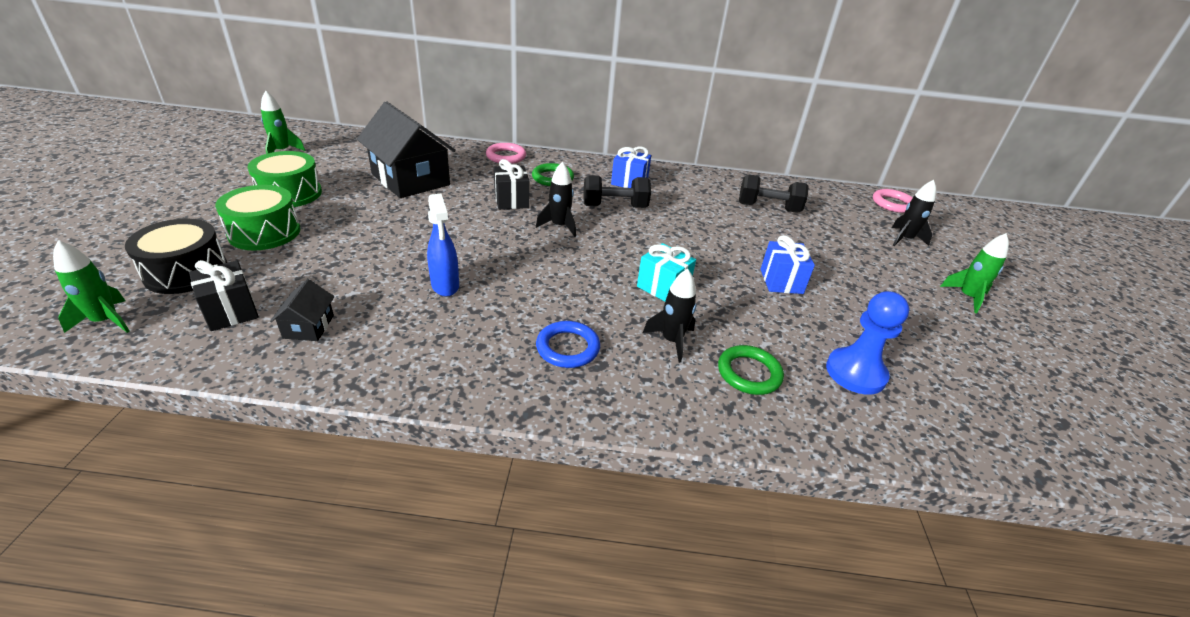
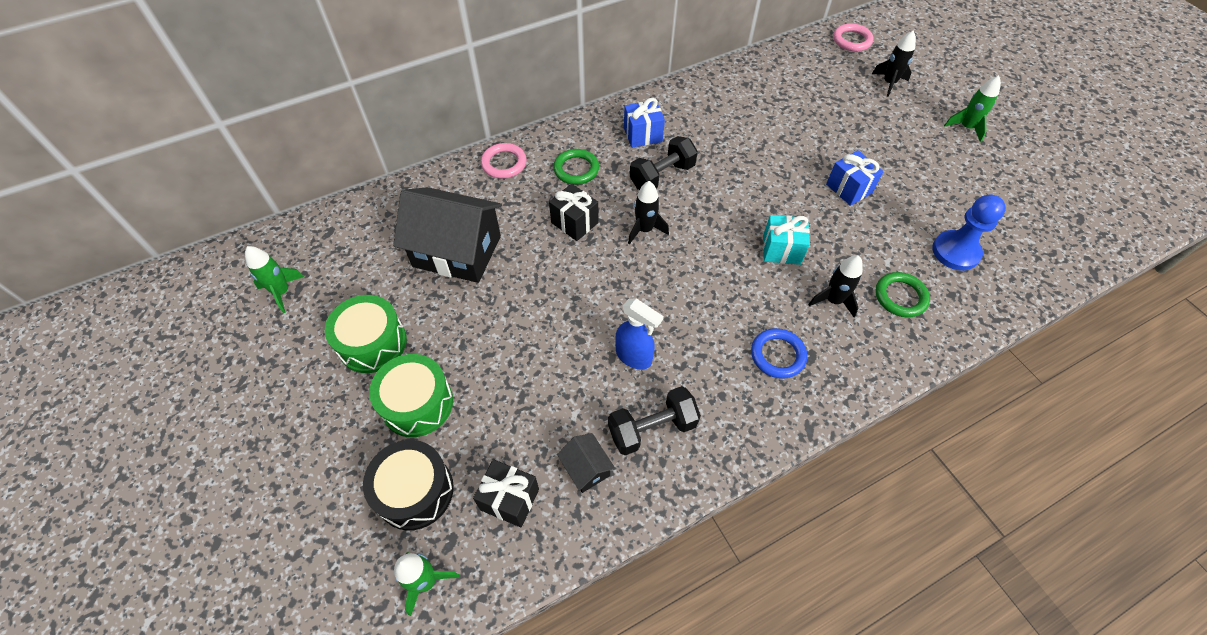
camera: 30 degrees left, 20 degrees up
(768, 208) = (773, 102): black dumbbell -> black dumbbell (652, 428)

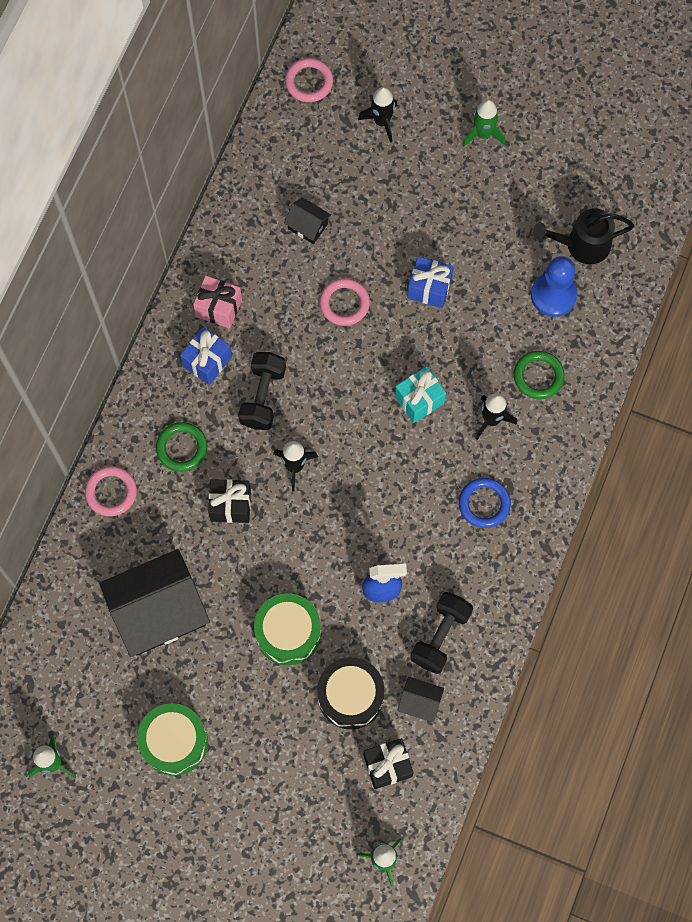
camera: 40 degrees left, 15 degrees up
(415, 491) = (319, 815): black drum -> black drum (350, 696)
(417, 403) = (258, 757): green drum -> green drum (288, 633)
(679, 113) = (219, 308): none -> pink gift
(773, 160) = (344, 303): none -> pink ring
(784, 106) = (308, 226): none -> black house
(1006, 234) = (582, 245): none -> black watering can

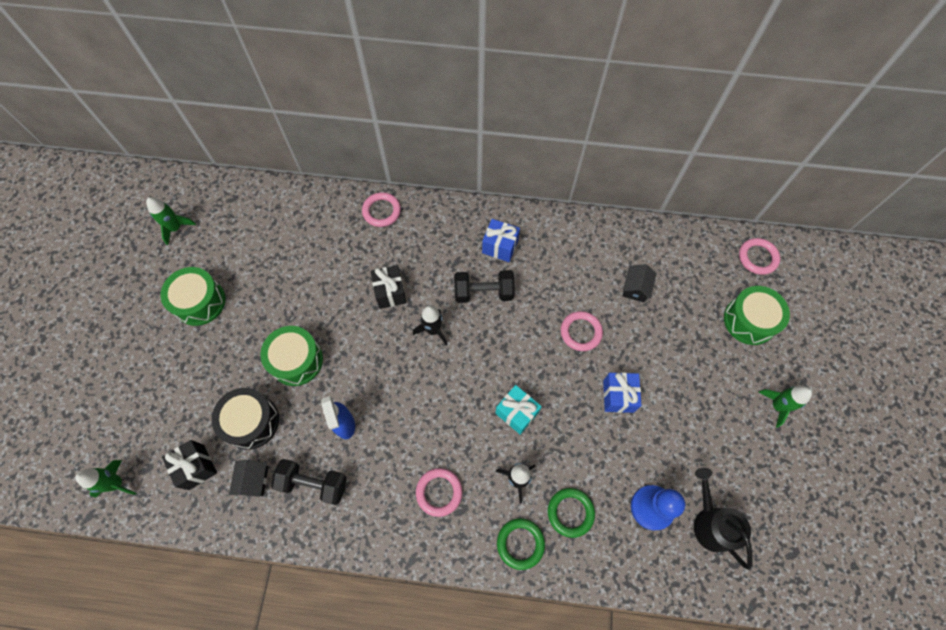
camera: 75 degrees right, 5 degrees down
(159, 611) = (298, 265): black house -> none
(182, 448) = (427, 247): green ring -> green ring (520, 543)
(219, 308) = (545, 243): pink gift -> none
(381, 122) = (749, 320): black rocket -> green drum
(484, 504) = (439, 492): blue ring -> pink ring

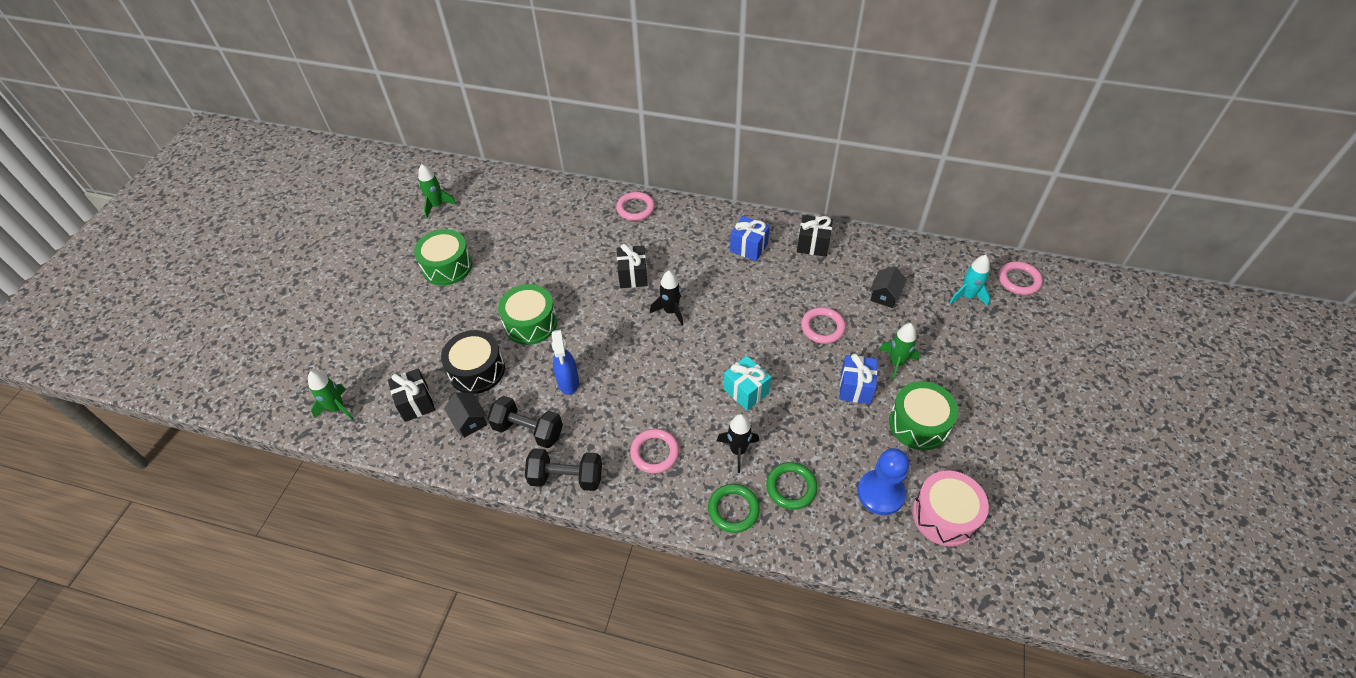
camera: 10 degrees right, 15 degrees down
(253, 480) = (469, 421): black house -> black house turned 45 degrees counterclockwise
(483, 292) = (726, 284): black dumbbell -> black dumbbell (566, 477)
(561, 237) = (813, 245): none -> black gift
(710, 523) = (944, 515): black watering can -> pink drum
(712, 281) = (967, 296): none -> turquoise rocket
(749, 320) = (1005, 335): green drum -> green drum (919, 424)
(777, 406) = (1029, 415): green rocket -> green rocket (896, 363)

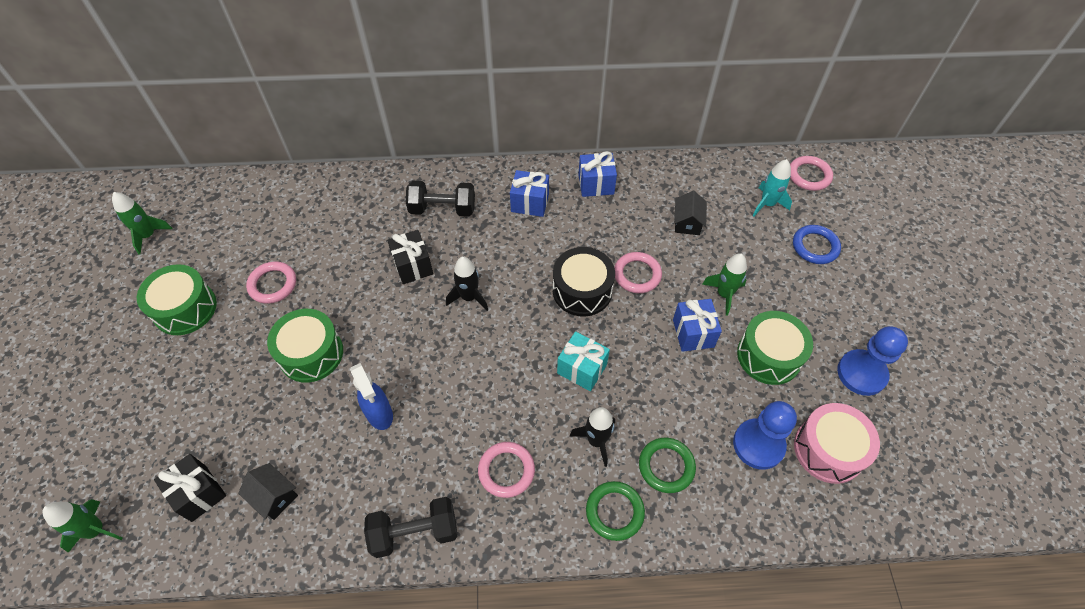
camera: 20 degrees left, 5 degrees up
(477, 370) = (264, 430): black drum -> black drum (582, 290)
(528, 430) = (350, 487): black dumbbell -> black dumbbell (442, 209)
(635, 208) = (390, 186): pink ring -> pink ring (272, 284)
(813, 245) = (596, 184): black gift -> blue gift
(1000, 343) = (815, 246): none -> blue ring
(1002, 461) = (861, 373): none -> blue pawn

